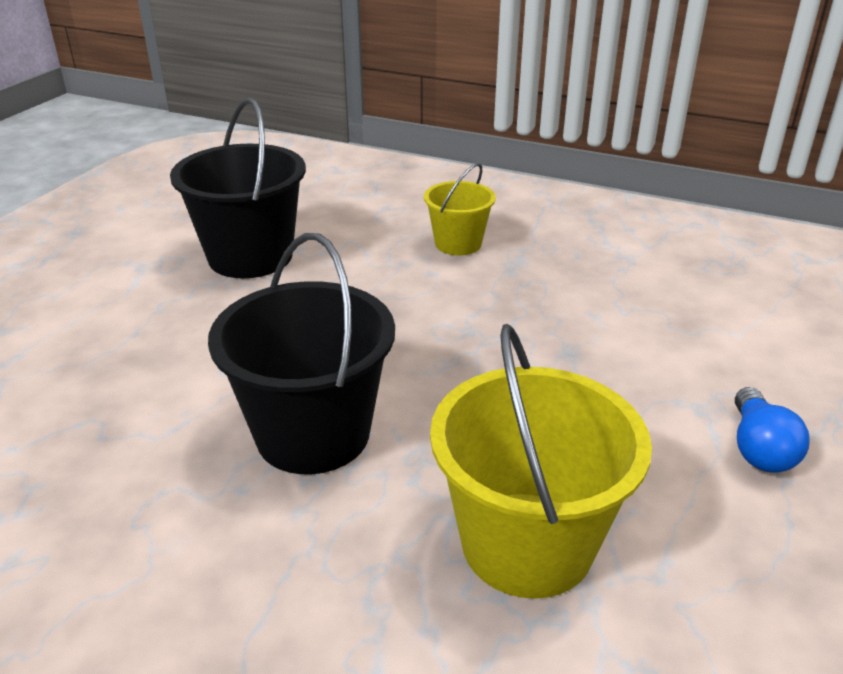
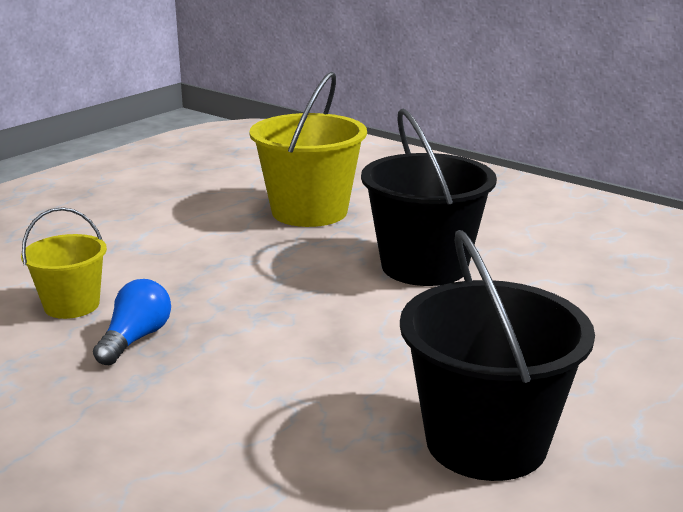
camera: 165 degrees left, 10 degrees down
(458, 244) = (190, 418): yellow bucket -> yellow bucket (72, 305)
(759, 448) = (126, 225): blue light bulb -> blue light bulb (135, 339)

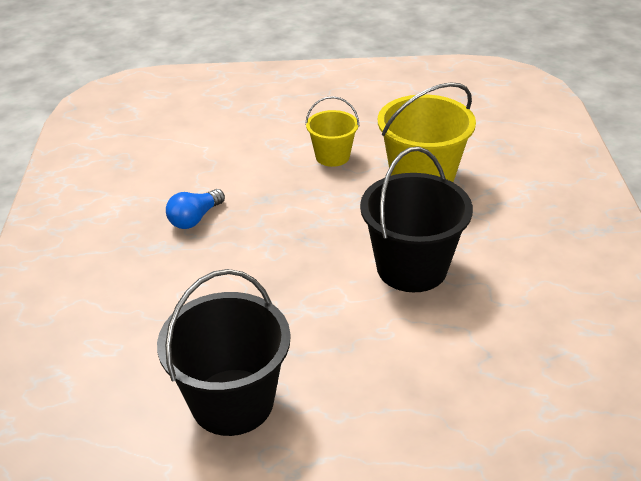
camera: 50 degrees right, 15 degrees up
(72, 305) = (202, 177): yellow bucket -> yellow bucket (332, 156)
(135, 339) = (195, 219): blue light bulb -> blue light bulb turned 150 degrees clockwise

